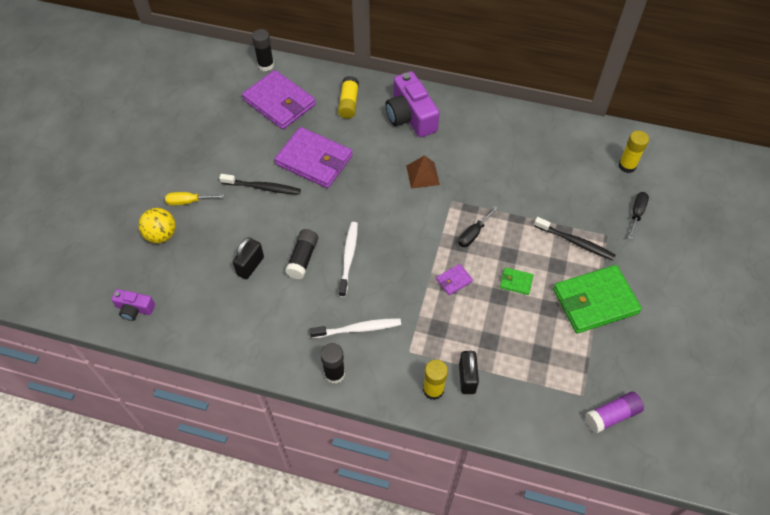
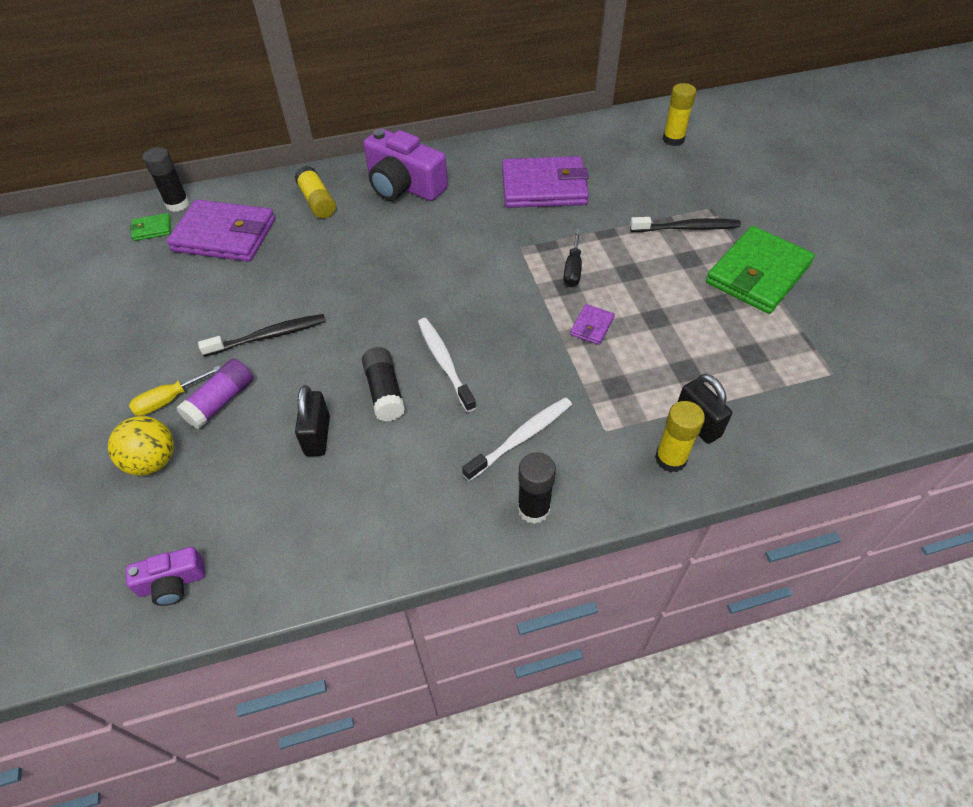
camera: 30 degrees left, 5 degrees down
(314, 160) = (317, 277): purple wallet -> purple wallet (544, 187)
(422, 175) = (465, 236): brown pyramid -> none
(516, 282) = (661, 295): green wallet -> green wallet (152, 229)
(612, 415) = (880, 377): purple glue stick -> purple glue stick (221, 401)
(636, 213) = (721, 176): black screwdriver -> none

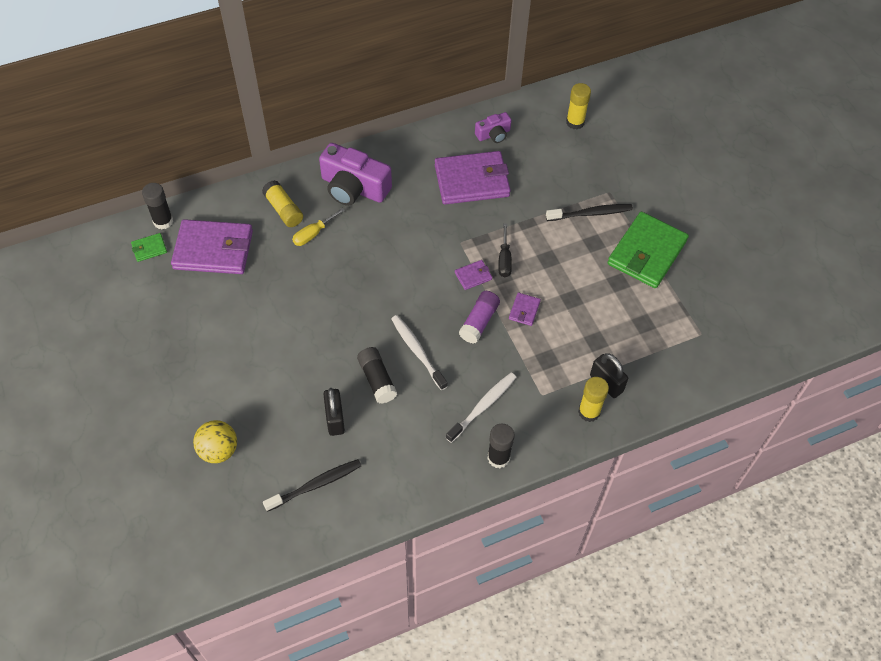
camera: 10 degrees left, 5 degrees up
(169, 400) = (214, 401): yellow screwdriver -> yellow screwdriver (313, 234)
(172, 583) = (261, 535): purple camera -> purple camera (493, 134)
(221, 401) = (255, 399): purple glue stick -> purple glue stick (479, 322)
(268, 336) = (276, 341): black toothbrush -> black toothbrush (315, 485)
(531, 283) = (473, 276): none -> purple wallet

